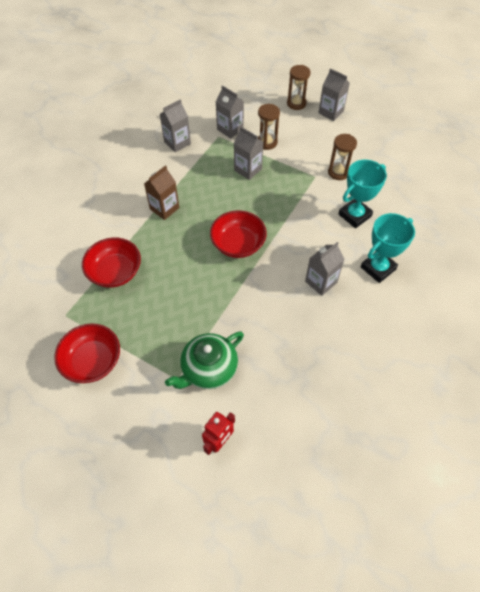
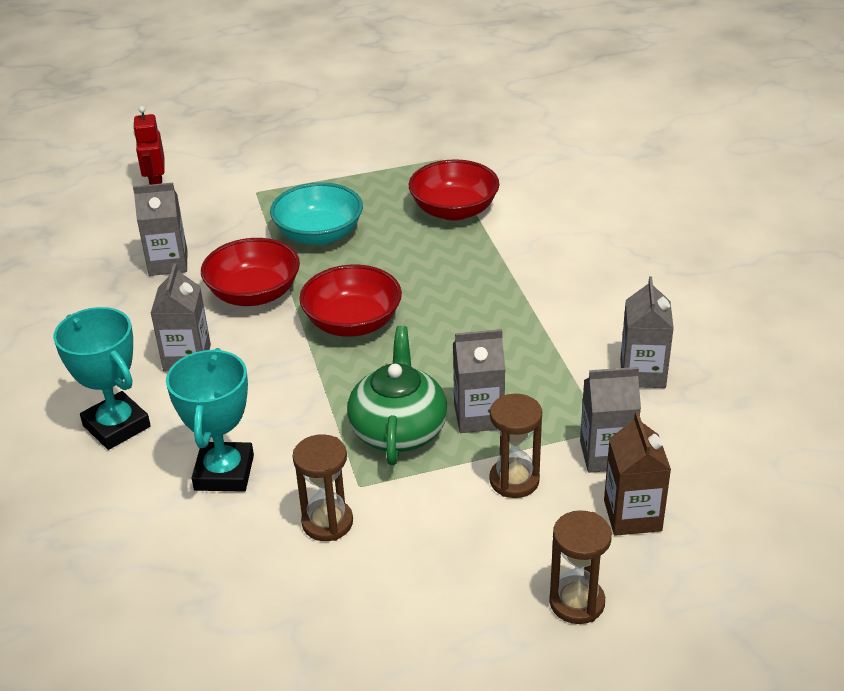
camera: 135 degrees right, 20 degrees down
(92, 361) = (358, 154): red bowl -> red bowl (254, 294)
(164, 208) = (508, 292): brown carton -> brown carton (632, 515)
(188, 311) = (319, 234): none -> turquoise bowl
(208, 369) = (231, 214): green teapot -> green teapot (398, 430)
(331, 112) = (487, 640): grey carton -> grey carton (168, 263)
(378, 268) = (116, 426): turquoise trophy -> turquoise trophy turned 45 degrees counterclockwise

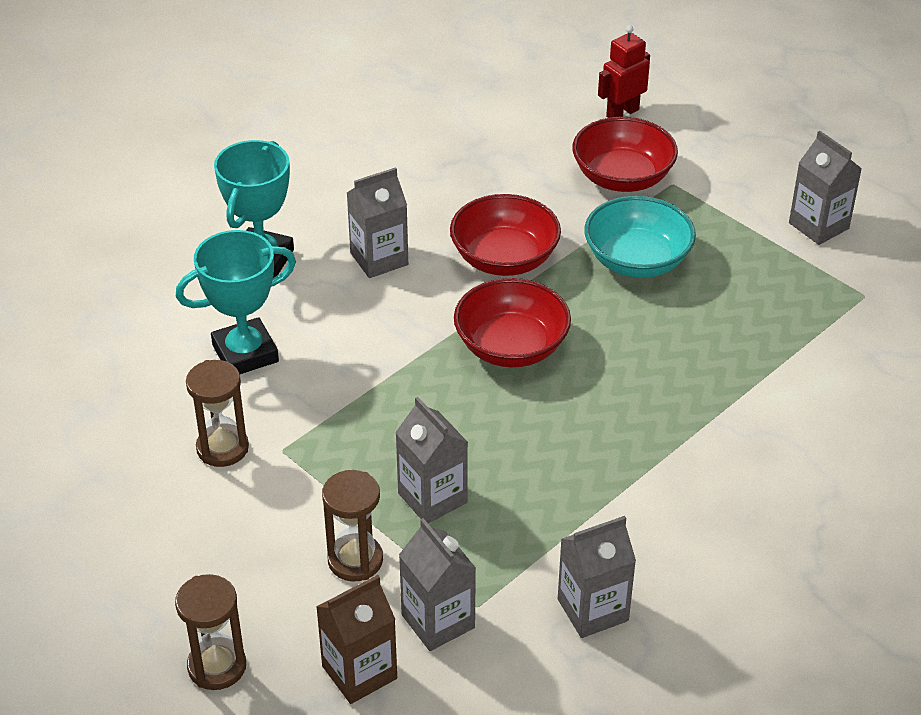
camera: 60 degrees right, 5 degrees up
(168, 263) = (506, 181): grey carton -> grey carton (818, 226)
(398, 430) = (374, 446): green teapot -> none
(454, 210) = (770, 345): red bowl -> red bowl (622, 177)

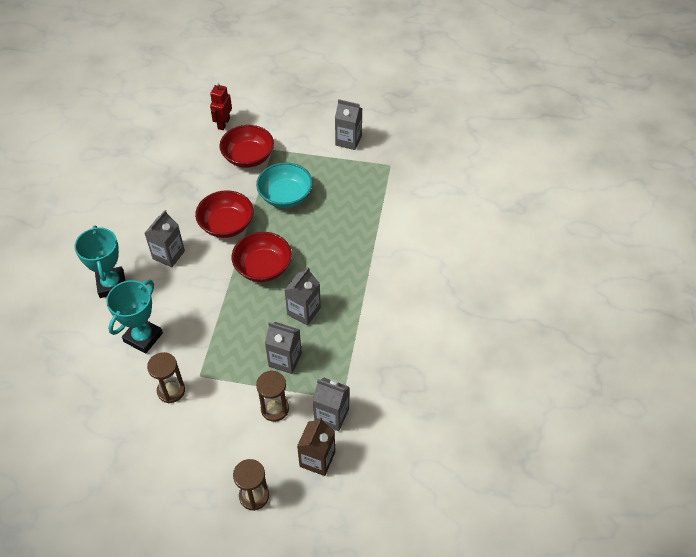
camera: 35 degrees left, 10 degrees up
(592, 610) = (389, 371): grey carton -> grey carton (304, 311)

